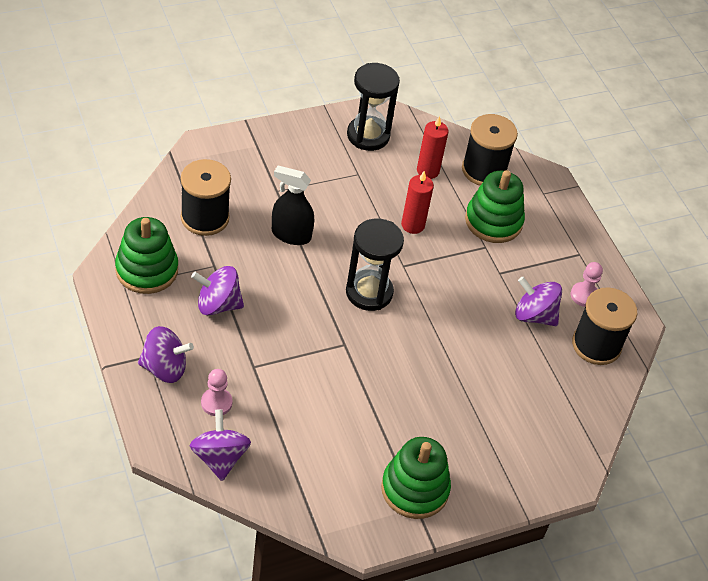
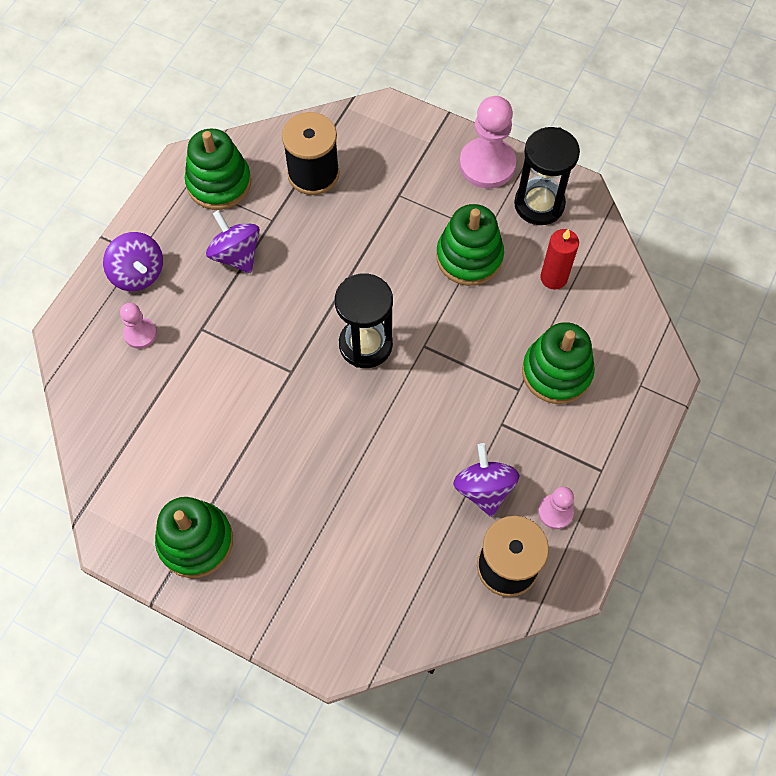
camera: 55 degrees right, 15 degrees up
(219, 457) = (91, 379): purple spinning top -> none
(291, 235) = (363, 242): black spray bottle -> none
(309, 134) = (487, 165): none -> pink pawn
(366, 195) = (469, 257): none -> green stacking toy
(413, 225) = (477, 316): red candle -> none
(484, 170) = (609, 318): black spool -> none

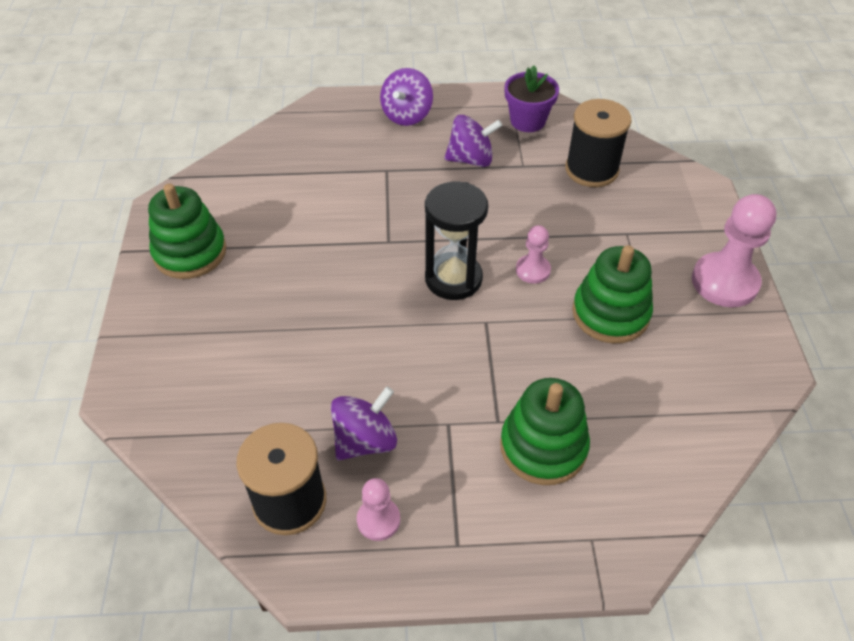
camera: 60 degrees right, 15 degrees down
(140, 334) = (355, 139): pink pawn -> pink pawn (533, 270)
(219, 183) = (527, 121): green stacking toy -> purple flower pot
(236, 255) = (471, 159): purple spinning top -> purple spinning top turned 60 degrees clockwise
(539, 204) = (723, 343): black hourglass -> none
(553, 278) = (651, 394): red candle -> none

